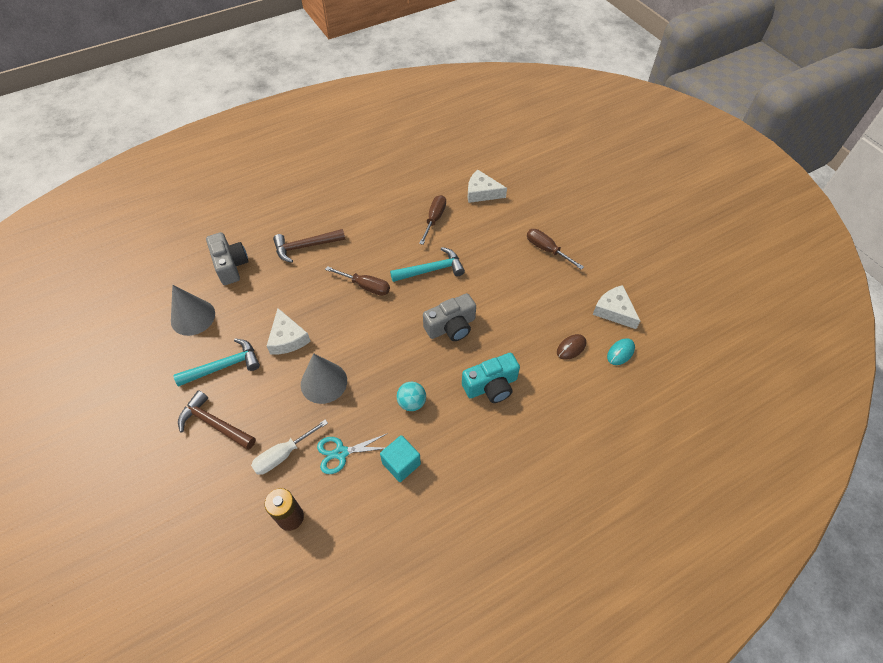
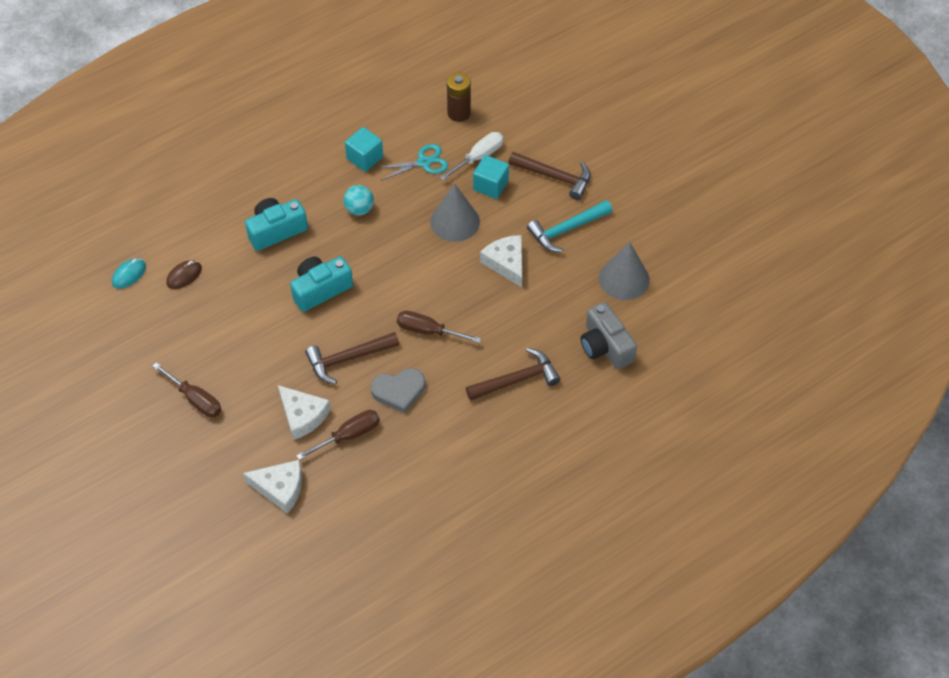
camera: 175 degrees right, 0 degrees up
(280, 419) = (490, 185): none -> turquoise cube
(395, 245) = (399, 391): none -> grey heart
(431, 270) = (347, 359): turquoise hammer -> brown hammer
(434, 219) = (348, 436): brown screwdriver -> brown screwdriver turned 135 degrees counterclockwise
(451, 327) = (320, 289): grey camera -> turquoise camera
(614, 311) = (125, 322): white cheese -> white cheese (302, 416)

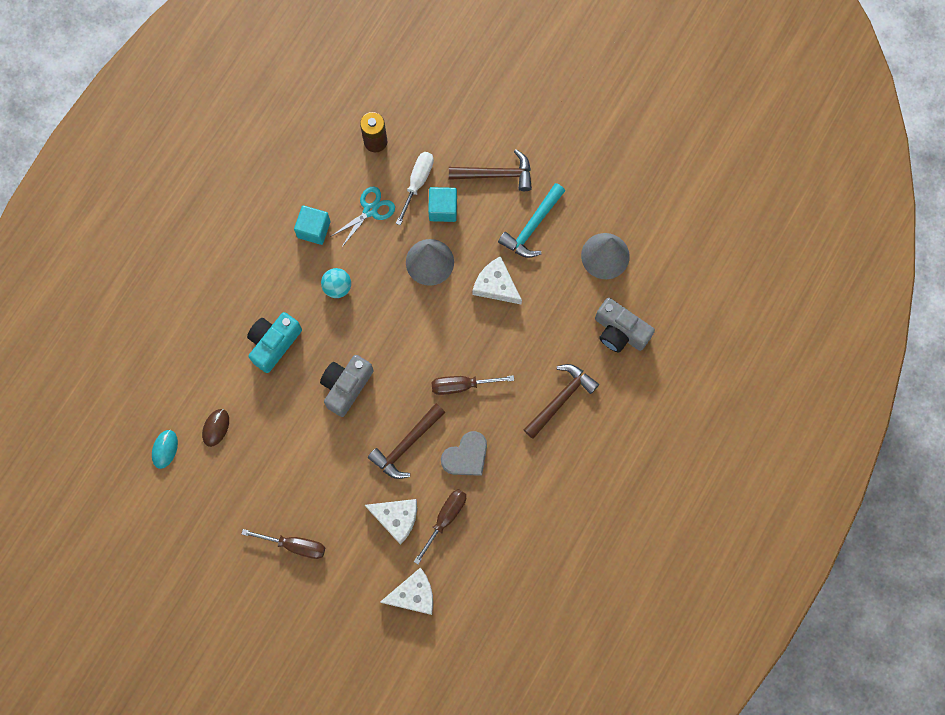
camera: 25 degrees left, 20 degrees up
(320, 289) = (346, 386): turquoise camera -> grey camera

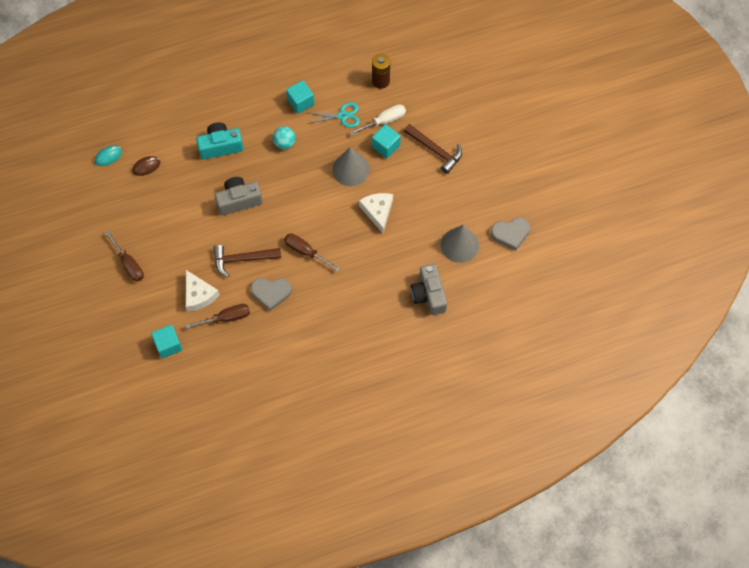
camera: 40 degrees right, 10 degrees down
(413, 594) = (168, 345): white cheese -> turquoise cube
(532, 227) = (430, 195): turquoise hammer -> none
(561, 399) = (357, 305): brown hammer -> none
(643, 205) = (510, 234): none -> grey heart

